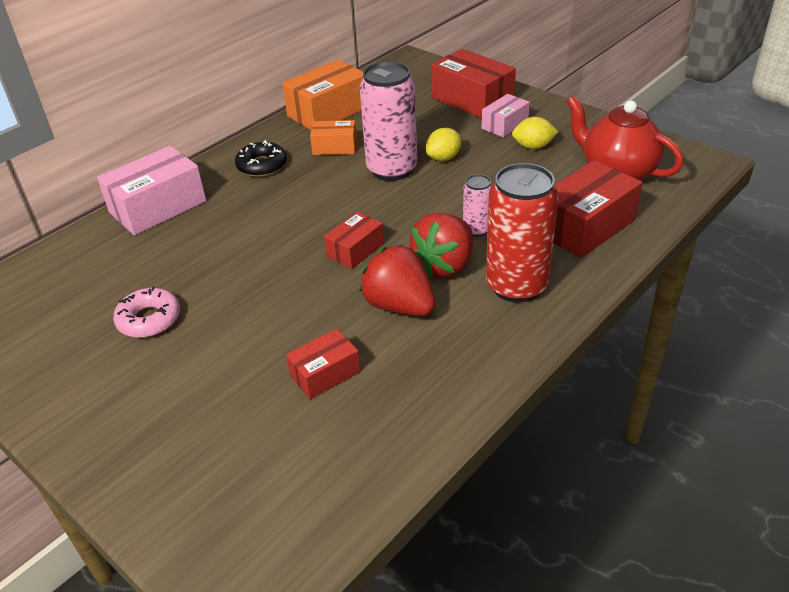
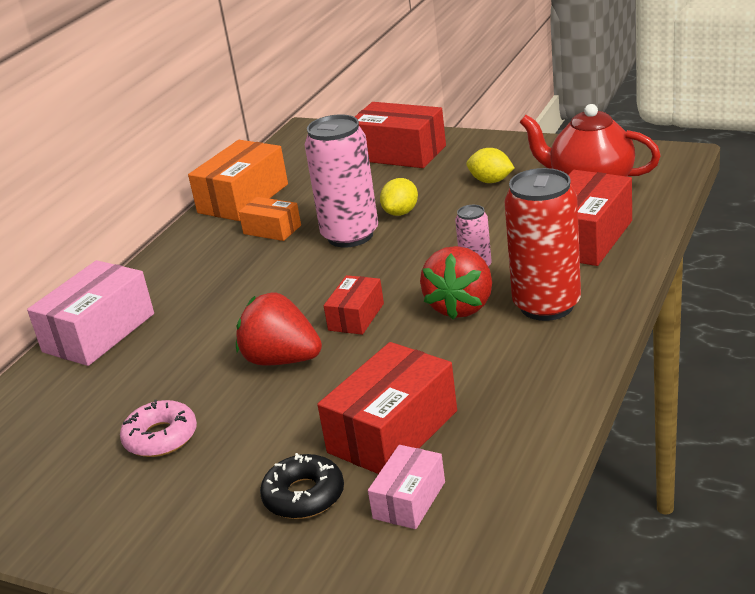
camera: 15 degrees left, 10 degrees down
(262, 166) = (198, 266): black donut -> black donut (304, 496)
(325, 374) = (393, 432): red box -> red box, size x1.76
(334, 147) = (272, 229): orange box -> orange box turned 45 degrees clockwise
(399, 306) = (435, 353): red strawberry -> red strawberry (282, 360)
(505, 125) = (449, 168): pink box -> pink box (409, 500)
(533, 147) = (491, 181): yellow lemon -> yellow lemon turned 45 degrees clockwise

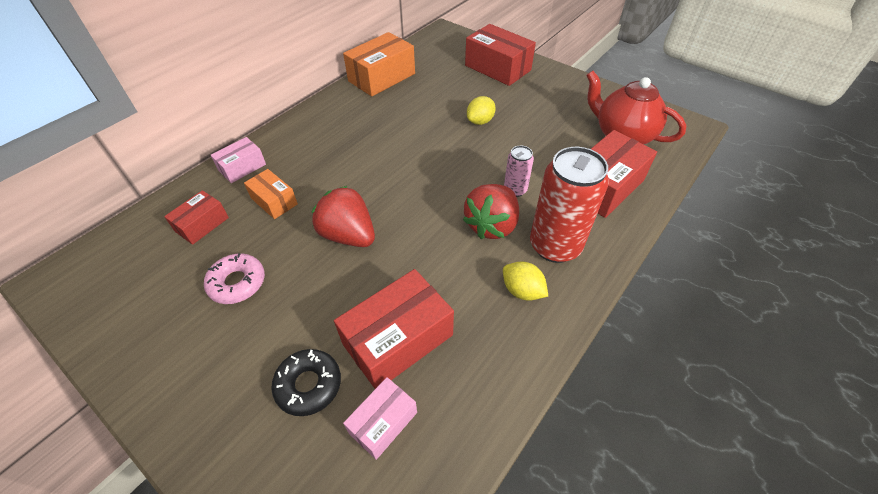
camera: 10 degrees right, 20 degrees up
(99, 333) = (242, 167): pink box -> pink box, size x0.57
(272, 229) = (389, 110): orange box -> orange box (274, 201)
(350, 235) = (438, 132): pink can -> none
(356, 317) = (414, 210): red box -> red box (202, 224)
(491, 181) = (551, 111): yellow lemon -> yellow lemon (522, 291)

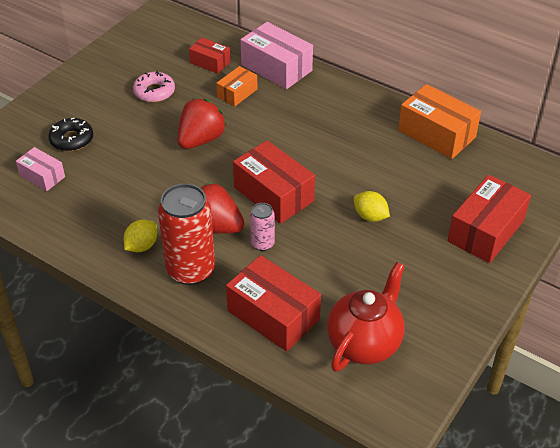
camera: 85 degrees right, 5 degrees down
(242, 167) = (276, 68): pink box -> pink box, size x1.76
(398, 339) = (102, 177): red box -> red box (273, 194)

